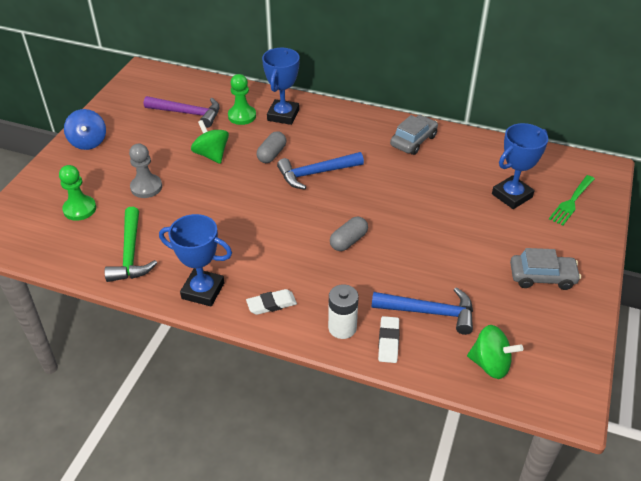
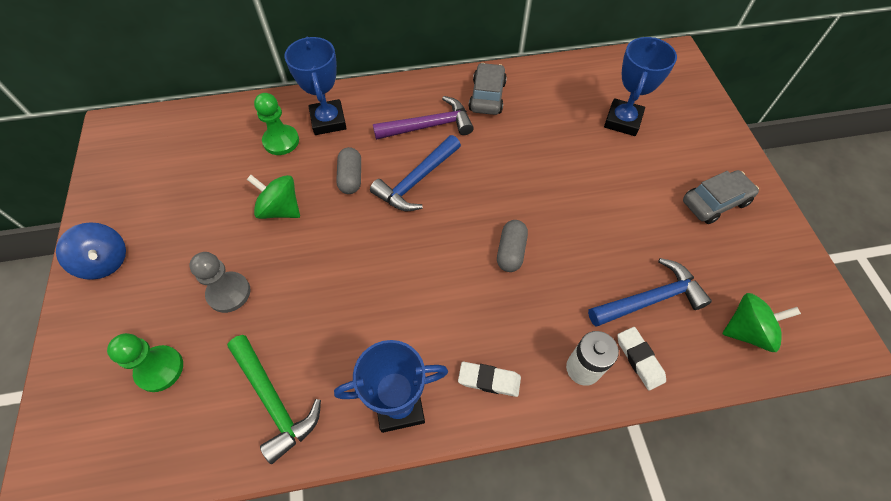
camera: 30 degrees left, 15 degrees up
(188, 113) = (212, 164): purple hammer -> purple hammer (429, 126)
(271, 304) = (489, 380): white eraser -> white eraser turned 60 degrees clockwise
(571, 202) = (677, 104): green fork -> none

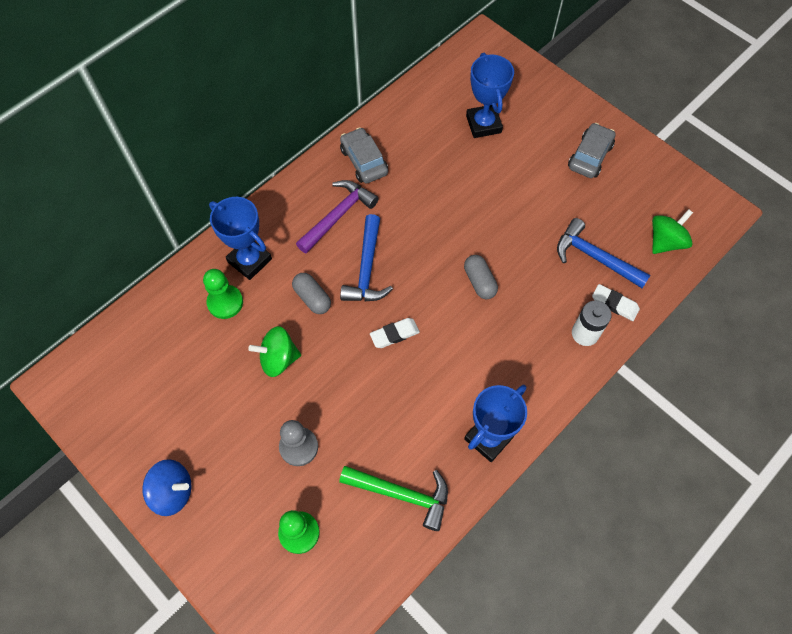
camera: 35 degrees left, 5 degrees up
(489, 380) = (532, 381): white eraser -> white eraser (394, 334)
(650, 299) = (594, 257): blue hammer -> blue hammer turned 90 degrees counterclockwise

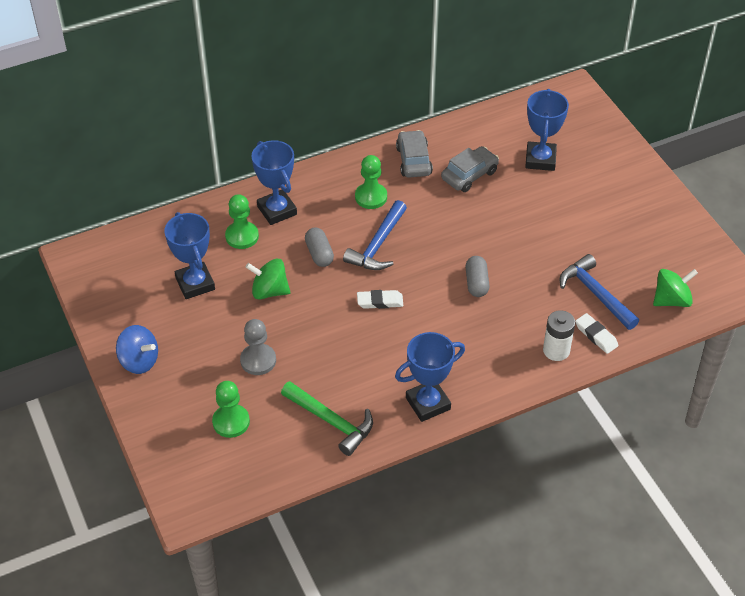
camera: 20 degrees right, 15 degrees down
(197, 375) = (195, 283): none -> blue trophy
(338, 215) = (371, 197): purple hammer -> green pawn
(590, 156) = (631, 212): grey car -> grey car (469, 175)

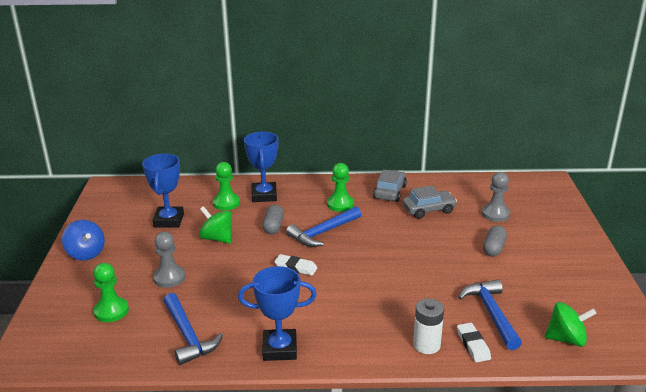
camera: 25 degrees right, 20 degrees down
(331, 421) = (188, 336): green hammer -> blue hammer
(476, 283) = (386, 277): grey capsule -> grey capsule (494, 248)
(540, 159) = (495, 214): blue trophy -> grey pawn

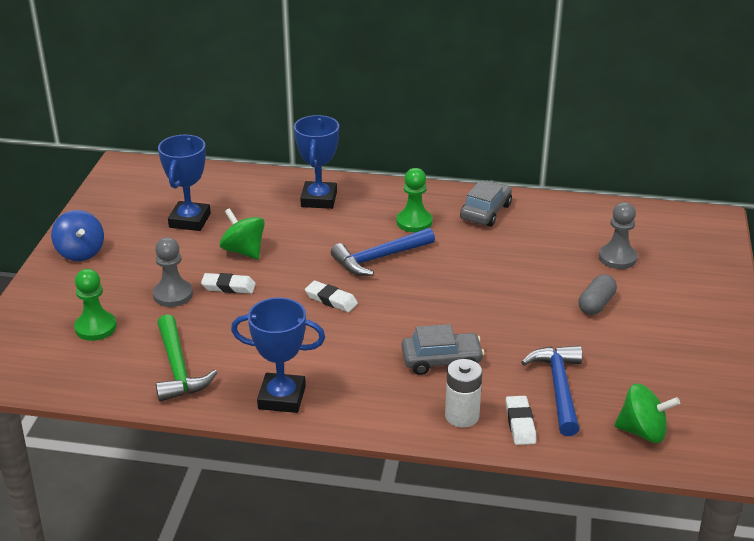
camera: 10 degrees right, 5 degrees up
(188, 336) = (178, 368): blue hammer -> green hammer
(212, 266) = (228, 287): none -> white eraser
(226, 203) = (267, 205): green pawn -> none
(273, 226) = (318, 243): grey capsule -> none
(428, 210) = (529, 242): grey car -> grey car (441, 360)

